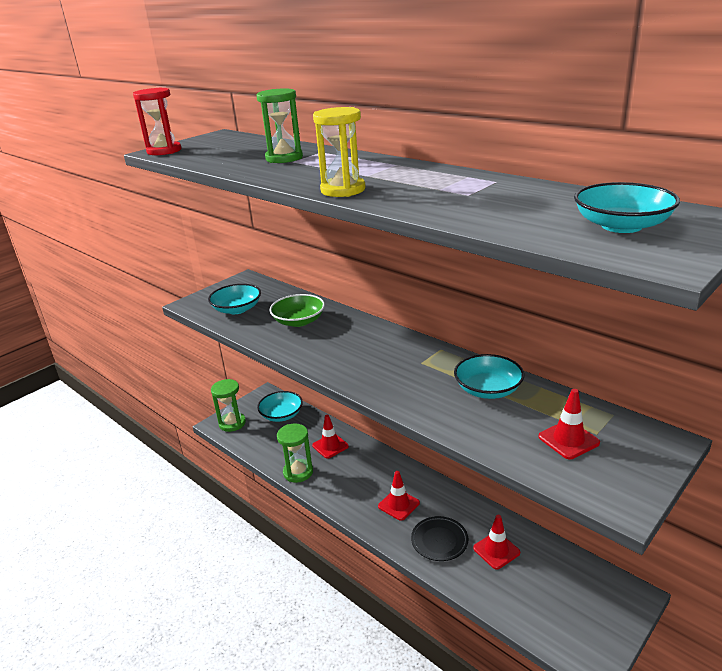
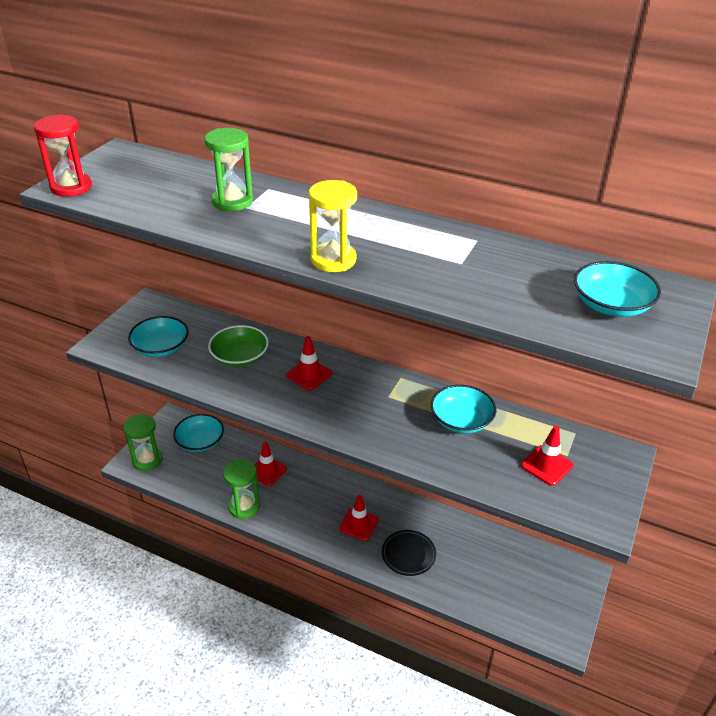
camera: 20 degrees left, 10 degrees up
(496, 550) = (462, 554): red traffic cone -> red traffic cone (309, 374)

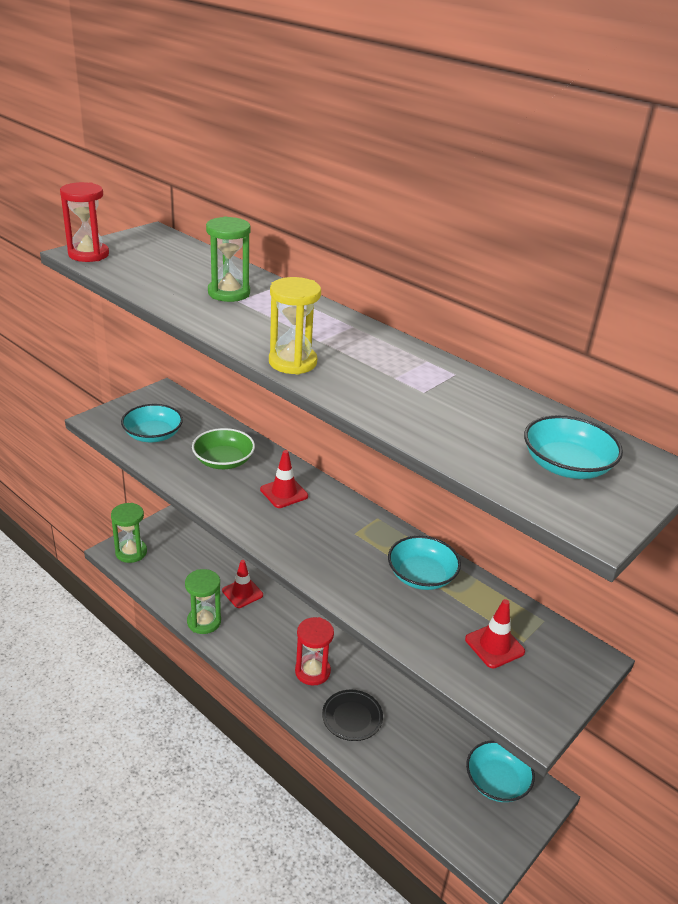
camera: 15 degrees right, 5 degrees down
(200, 441) = (189, 548): turquoise bowl -> turquoise bowl (496, 781)
(358, 524) = (312, 671): red traffic cone -> red hourglass

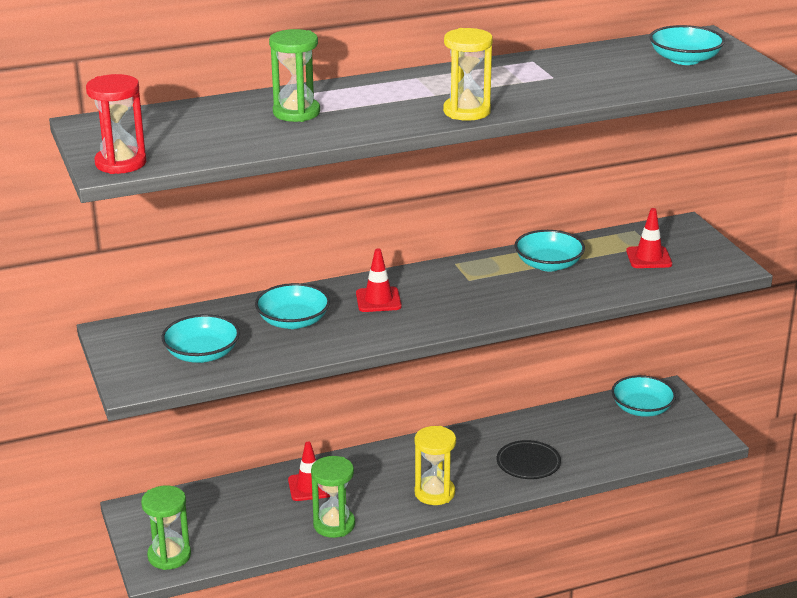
camera: 60 degrees left, 5 degrees down
(223, 461) = (293, 321): green bowl -> turquoise bowl
(274, 667) = (434, 493): none -> yellow hourglass
(312, 671) = (456, 470): red hourglass -> none

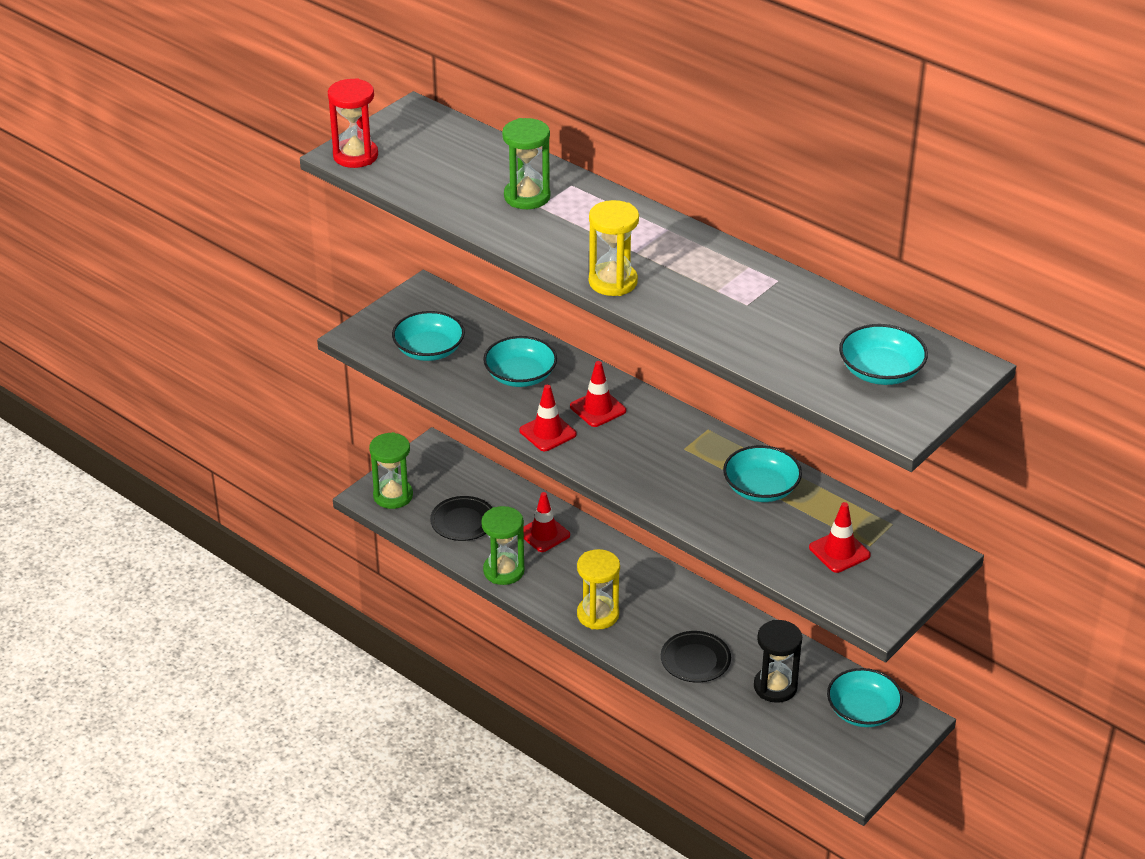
camera: 60 degrees right, 10 degrees up
(248, 526) = (463, 522): none -> black plate
(385, 331) = (547, 432): none -> red traffic cone
(587, 437) = (775, 687): none -> black hourglass

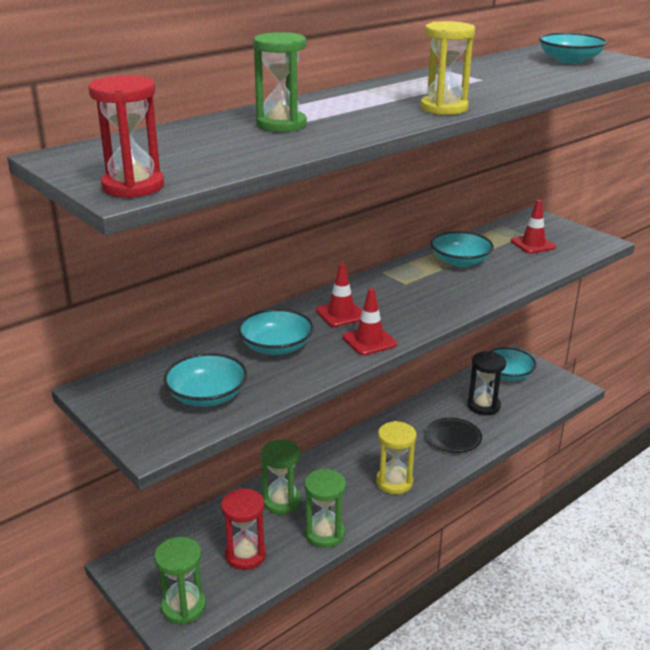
camera: 80 degrees left, 10 degrees down
(463, 522) = (245, 555): black plate -> red hourglass
(544, 534) = (282, 501): red traffic cone -> green hourglass

